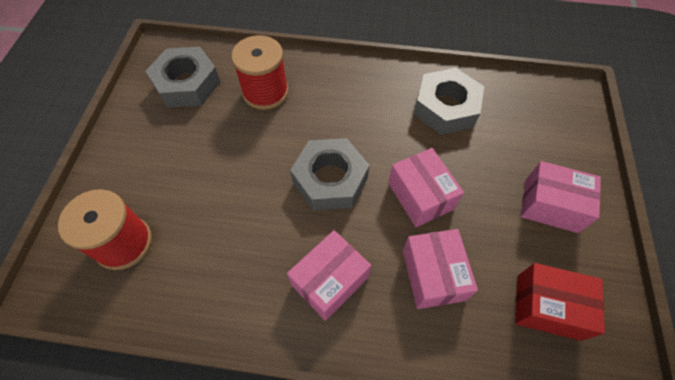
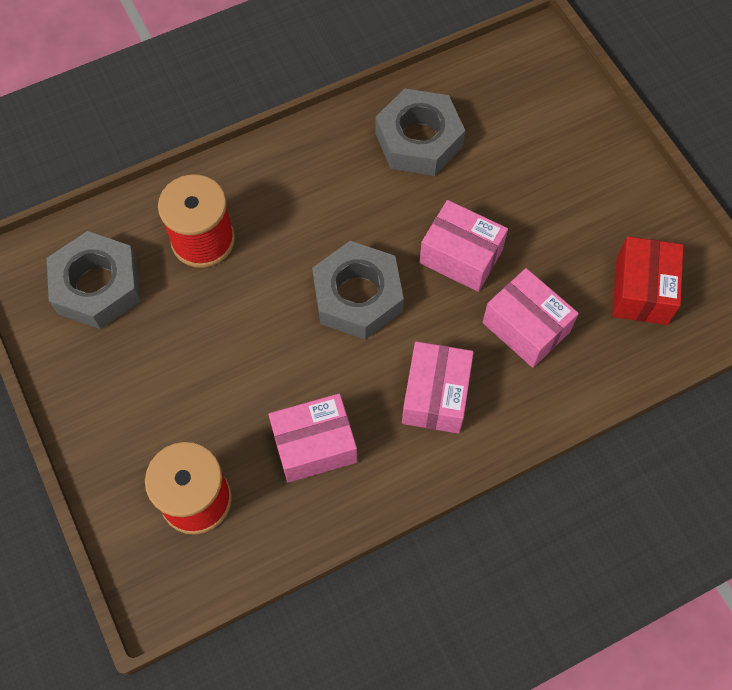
camera: 35 degrees left, 5 degrees up
(547, 307) = (641, 291): red box -> red box turned 60 degrees counterclockwise
(551, 205) = (588, 189): pink box -> pink box (314, 445)

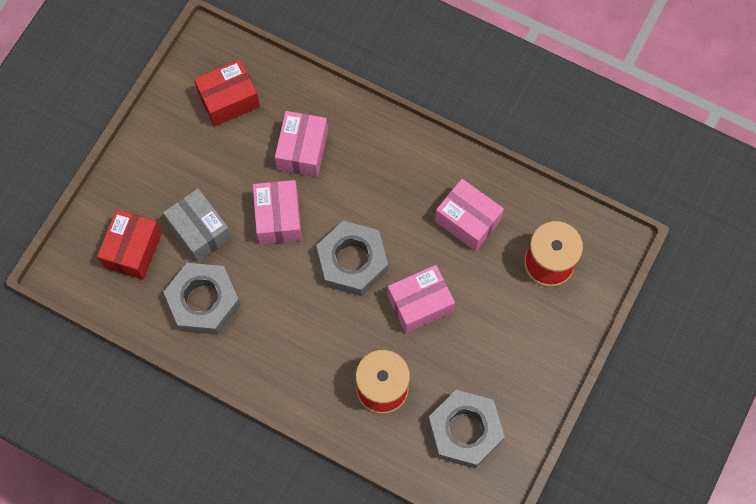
camera: 125 degrees left, 5 degrees up
(435, 396) = (386, 174): pink box -> pink box (420, 304)
(499, 178) = (200, 231): none -> grey box
(521, 111) = (133, 250): none -> red box

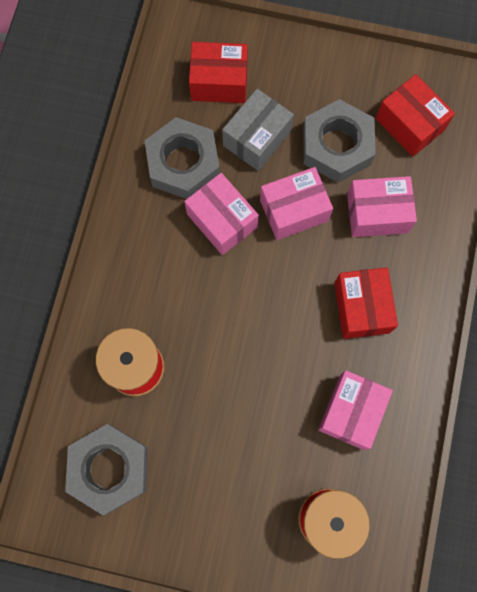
camera: 75 degrees right, 5 degrees up
(352, 262) = (267, 299): grey nut -> grey nut (336, 146)
(382, 187) = (361, 307): none -> red box
(420, 304) = (240, 383): pink box -> pink box (222, 220)

